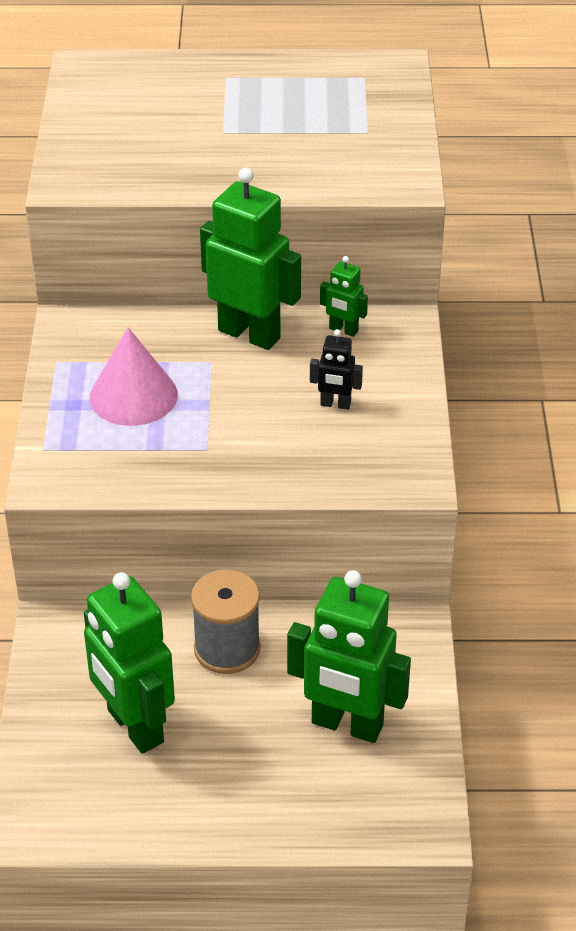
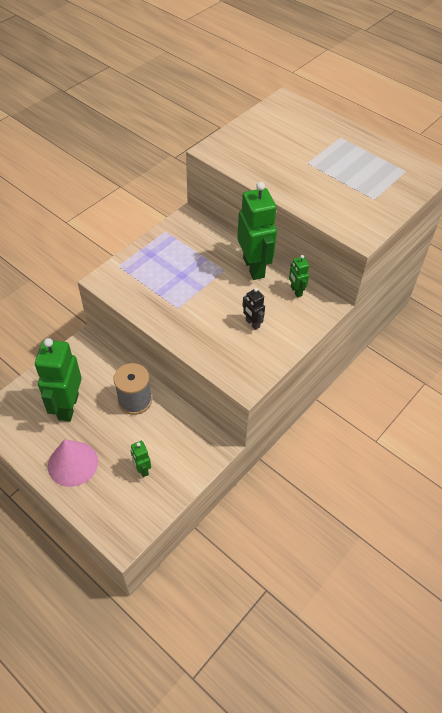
camera: 40 degrees right, 10 degrees up
(133, 396) = (177, 265): pink cone -> pink cone (73, 463)
(347, 725) = (142, 469): green robot -> green robot, size x0.46

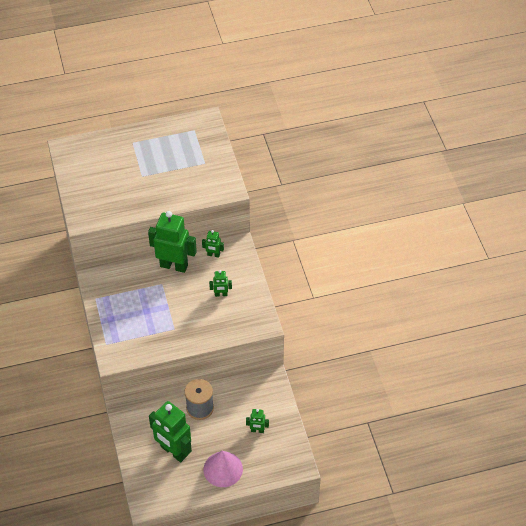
camera: 55 degrees left, 0 degrees up
(252, 324) = (221, 294): black robot -> green robot

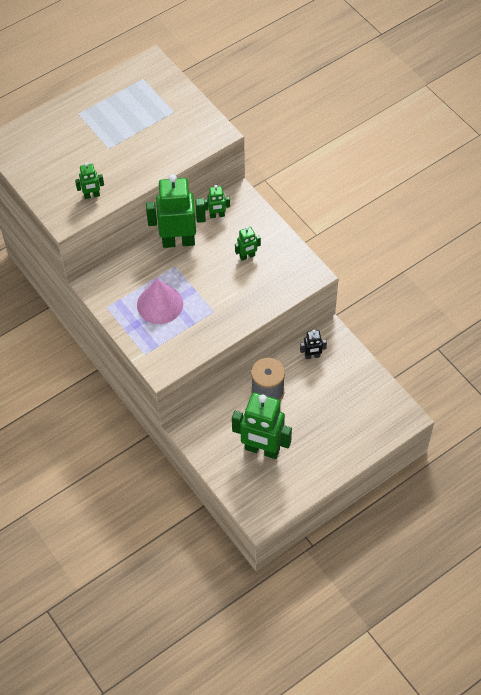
camera: 20 degrees left, 5 degrees up
(223, 469) = (326, 450): pink cone -> pink cone (160, 304)
(248, 391) = (312, 356): none -> black robot
(257, 430) = (342, 395): green robot -> green robot (92, 195)

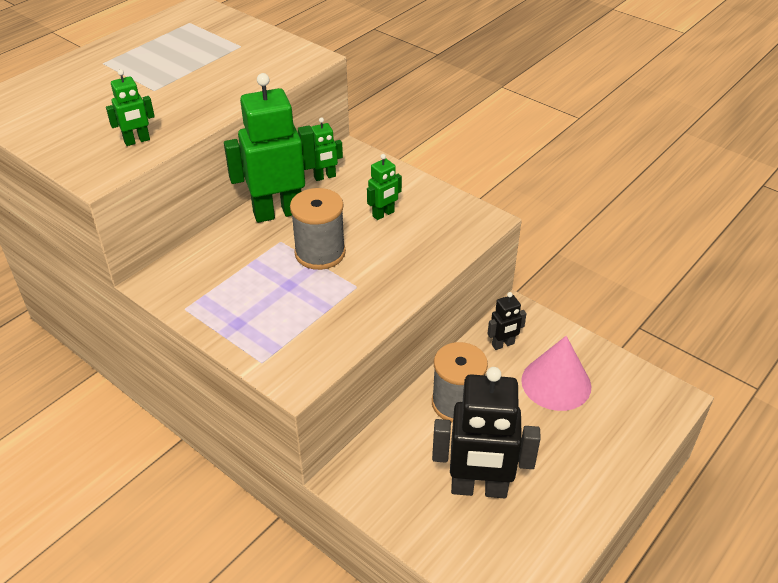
camera: 15 degrees left, 15 degrees down
(160, 304) = (270, 291): pink cone -> pink cone (556, 383)
(197, 281) = (320, 253): none -> grey spool
(262, 449) = (479, 488): green robot -> black robot

